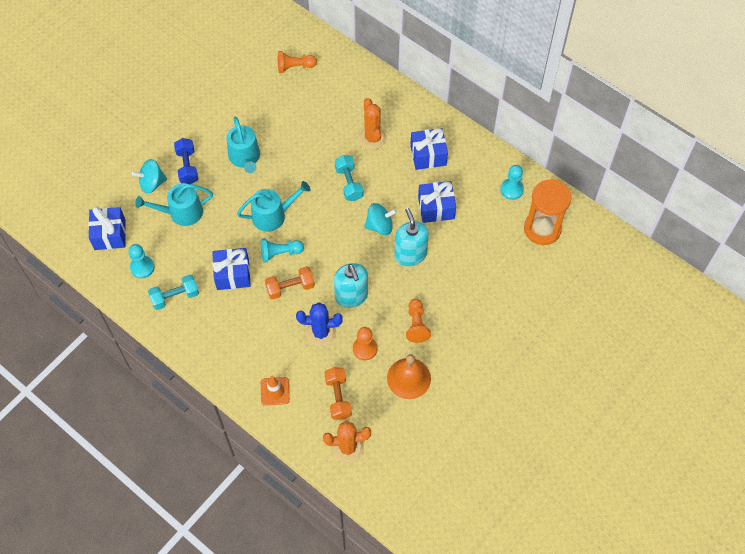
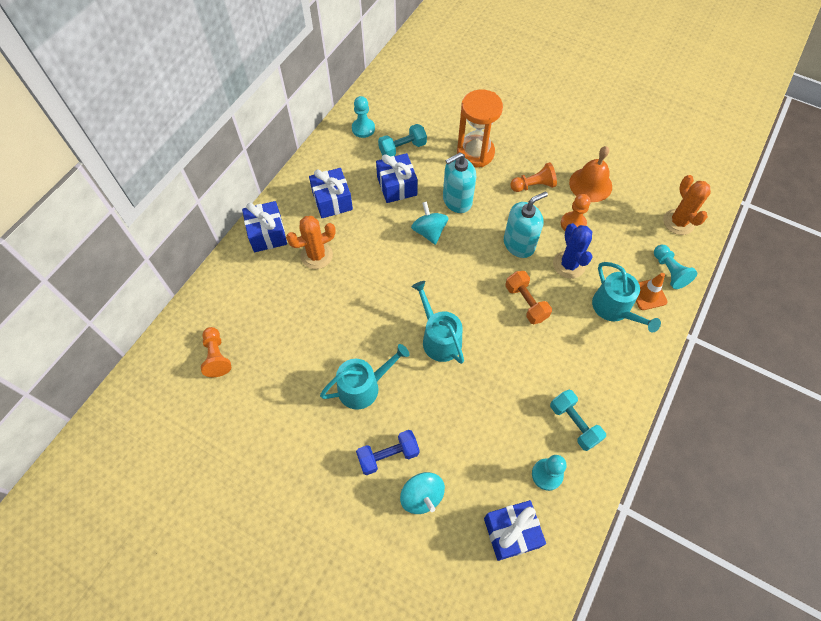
camera: 100 degrees left, 0 degrees up
(181, 212) = (458, 445): turquoise watering can -> turquoise watering can (614, 308)
(233, 274) = (527, 365): blue gift -> blue gift (267, 234)
(280, 253) = (486, 321): turquoise pawn -> turquoise pawn (669, 271)
(338, 397) = (632, 238): orange dumbbell -> none
(349, 183) = (381, 268): turquoise dumbbell -> turquoise dumbbell (402, 148)
(542, 229) = (403, 103): orange hourglass -> orange hourglass (475, 153)

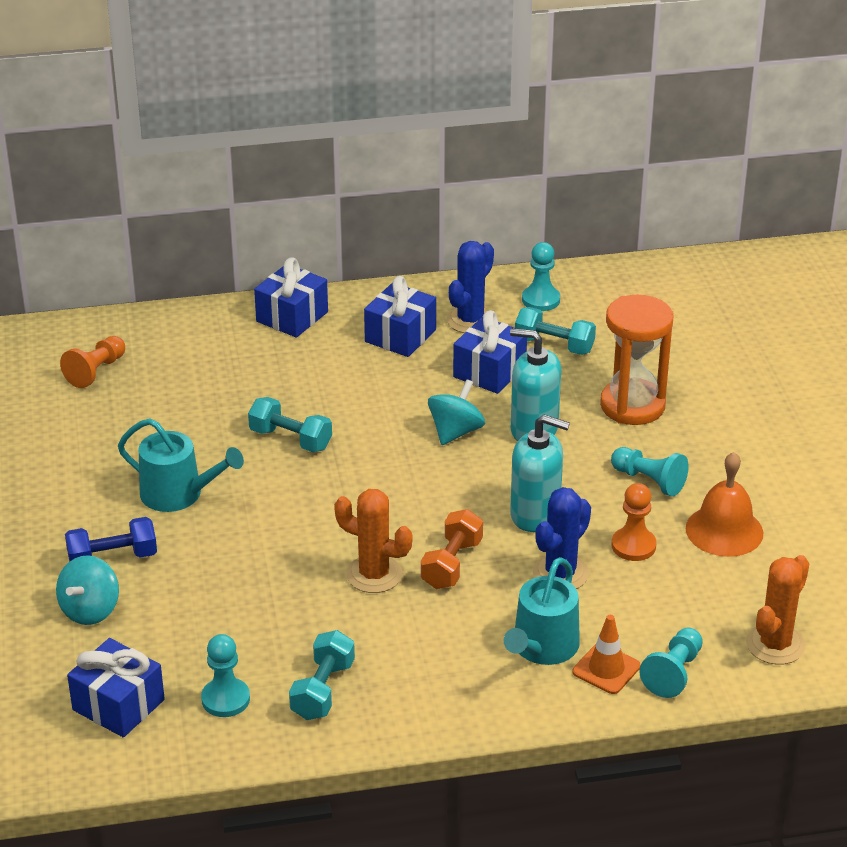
camera: 50 degrees right, 25 degrees down
(316, 255) = (309, 366): orange cactus -> orange cactus (374, 574)
(350, 165) = (470, 320): none -> blue cactus
(367, 304) = (290, 439): none -> turquoise dumbbell
(388, 455) = (112, 558): blue dumbbell -> blue dumbbell turned 45 degrees counterclockwise
(439, 338) = (311, 518): turquoise watering can -> none
(533, 185) = (649, 481): orange pawn -> turquoise pawn

